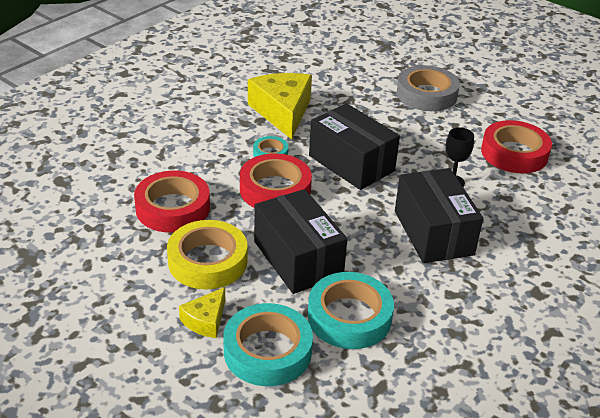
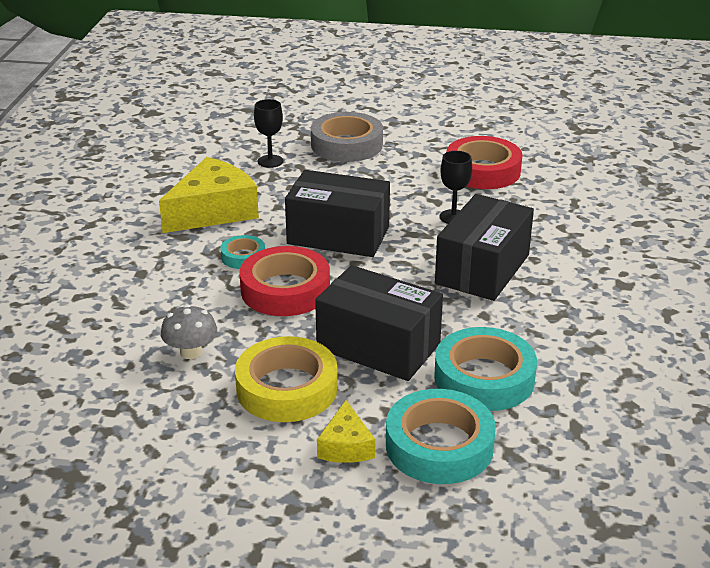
camera: 30 degrees left, 5 degrees down
(173, 208) = (191, 352): red tape -> grey mushroom
(282, 112) = (213, 211): yellow cheese -> yellow cheese turned 90 degrees clockwise
(358, 88) = (270, 161): none -> black goblet
(433, 233) = (482, 269): black box -> black box turned 75 degrees clockwise

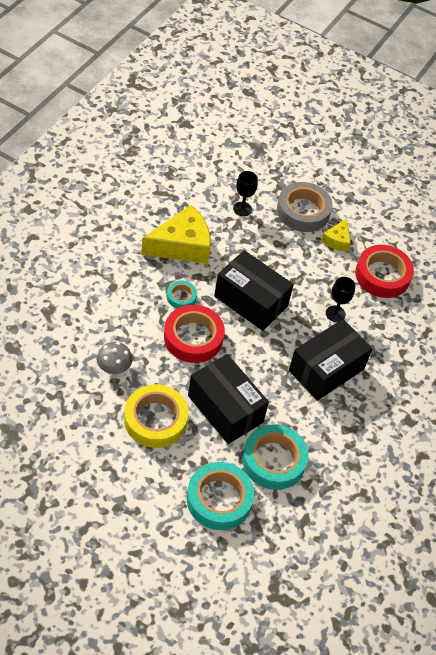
camera: 15 degrees right, 20 degrees up
(346, 446) = (167, 477): yellow cheese -> yellow cheese (337, 240)

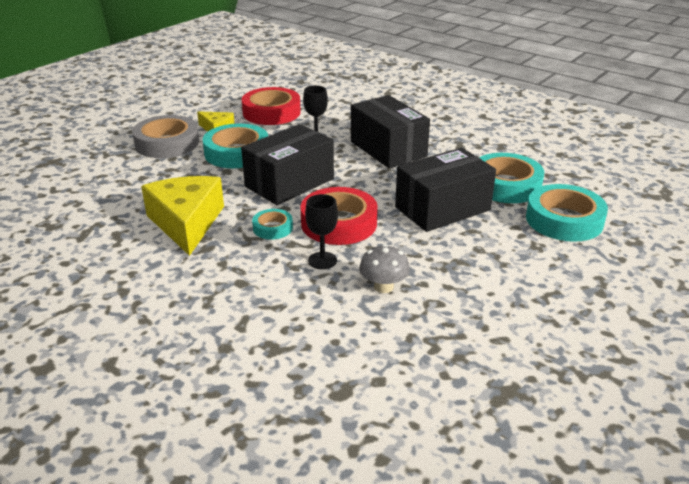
camera: 75 degrees left, 20 degrees down
(155, 420) = (464, 257): yellow tape -> none
(242, 209) = (144, 178): black goblet -> black goblet (322, 260)
(296, 260) = (237, 153): none -> turquoise tape

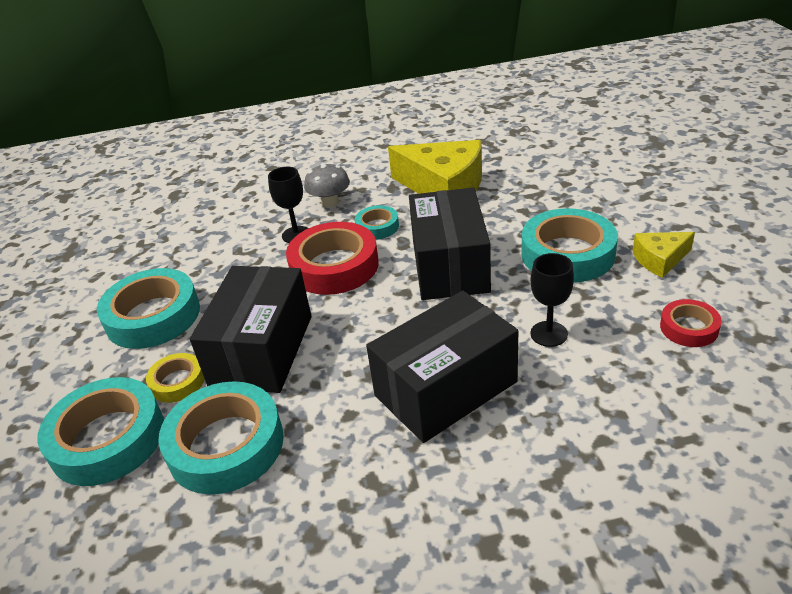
camera: 135 degrees right, 5 degrees up
(167, 143) = (644, 213): grey tape -> none
(271, 112) = (689, 328): red tape -> red tape, size x0.52
(383, 287) = (222, 250): grey mushroom -> grey mushroom (330, 202)
(388, 149) = (446, 389): black box -> black box turned 45 degrees counterclockwise
(484, 270) = (153, 316): none -> turquoise tape
(504, 222) = (177, 382): none -> yellow tape

